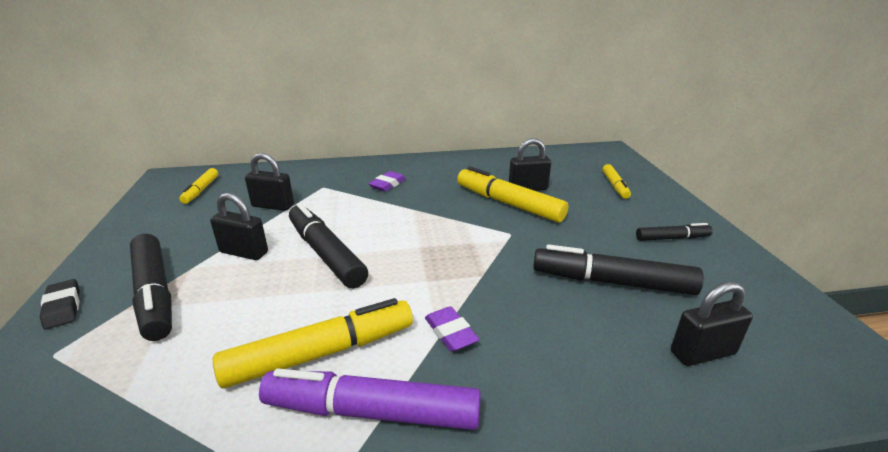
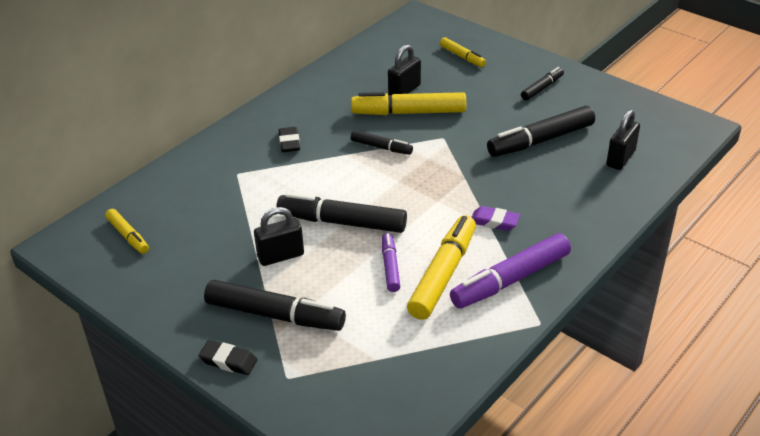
camera: 40 degrees left, 10 degrees up
(273, 206) = (227, 212): black padlock -> none
(294, 313) = (390, 267): none -> purple marker
(387, 184) = (289, 142): purple eraser -> black eraser
(447, 217) = (381, 147): none -> black marker

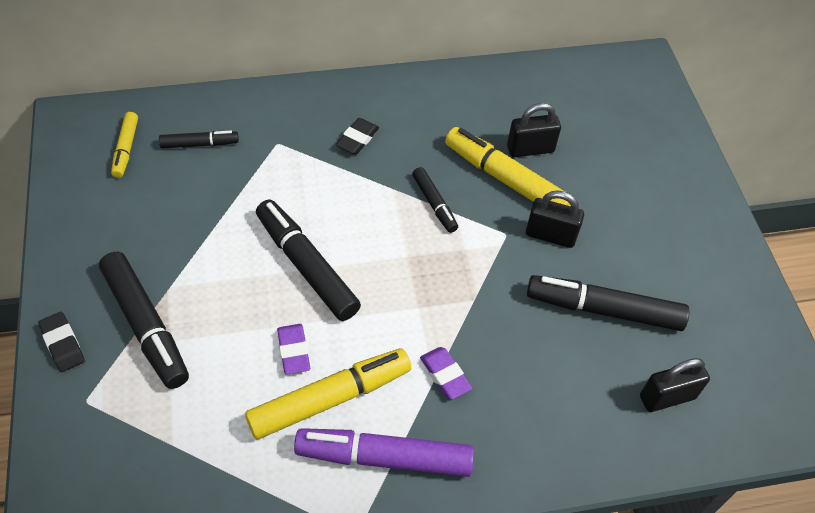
camera: 35 degrees right, 15 degrees up
(281, 256) = (217, 264): black padlock -> black padlock (550, 235)
(390, 267) = (293, 351): purple marker -> purple eraser
(462, 57) = (636, 145): yellow marker -> none
(542, 88) = (680, 243): black marker -> black marker (199, 144)

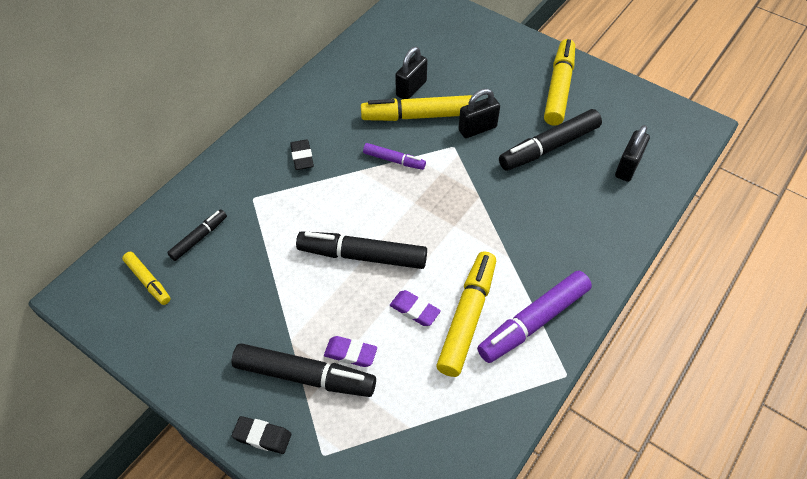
camera: 40 degrees left, 0 degrees up
(434, 203) = (394, 160): black marker -> purple marker
(445, 375) = (512, 250): purple eraser -> purple eraser (350, 353)
(687, 260) = (558, 88): none -> yellow marker

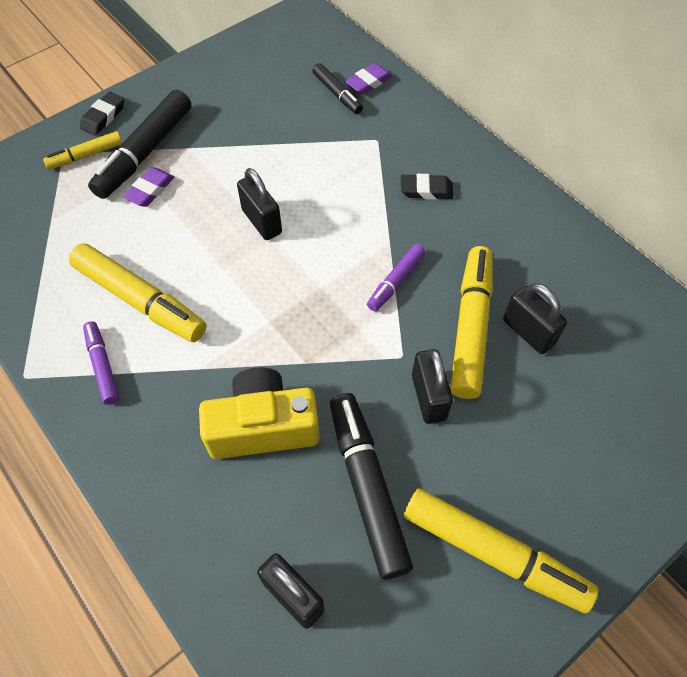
camera: 105 degrees right, 5 degrees up
(148, 281) = (299, 56): yellow marker -> yellow marker (86, 156)
(363, 256) = (261, 221): black marker -> black padlock
(414, 310) = (172, 253): purple eraser -> purple eraser (368, 82)
(534, 321) = (102, 366): purple marker -> purple marker, size x0.54
(535, 208) = (263, 426): none -> yellow camera

